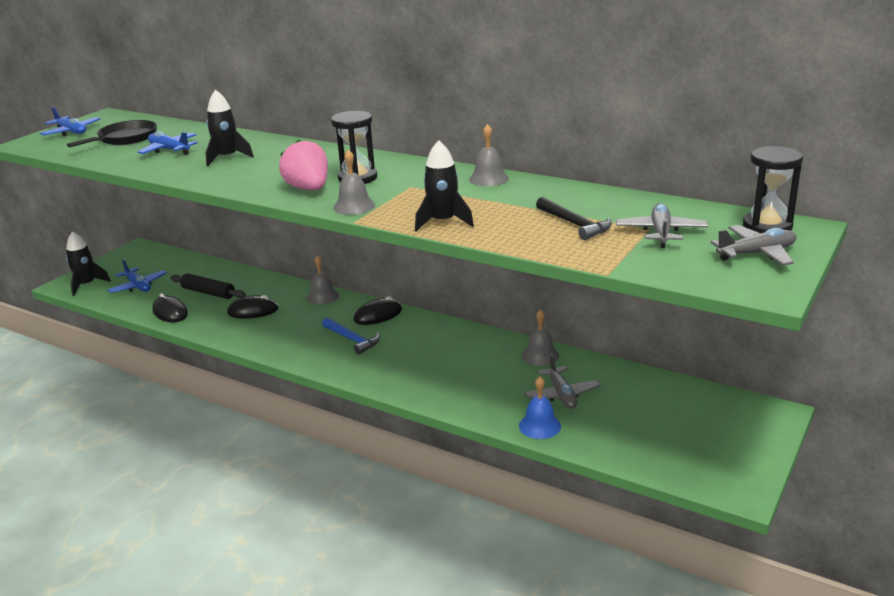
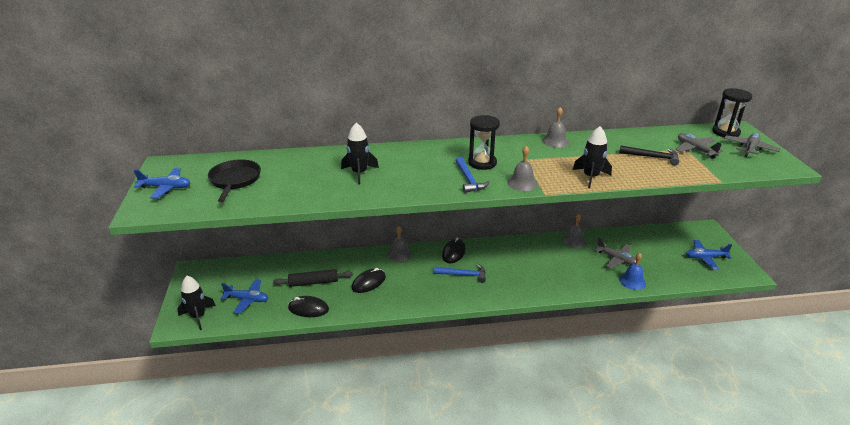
camera: 40 degrees left, 5 degrees up
(169, 150) = (298, 179): blue plane -> blue plane (705, 258)
(308, 189) = (468, 180): pink strawberry -> blue hammer

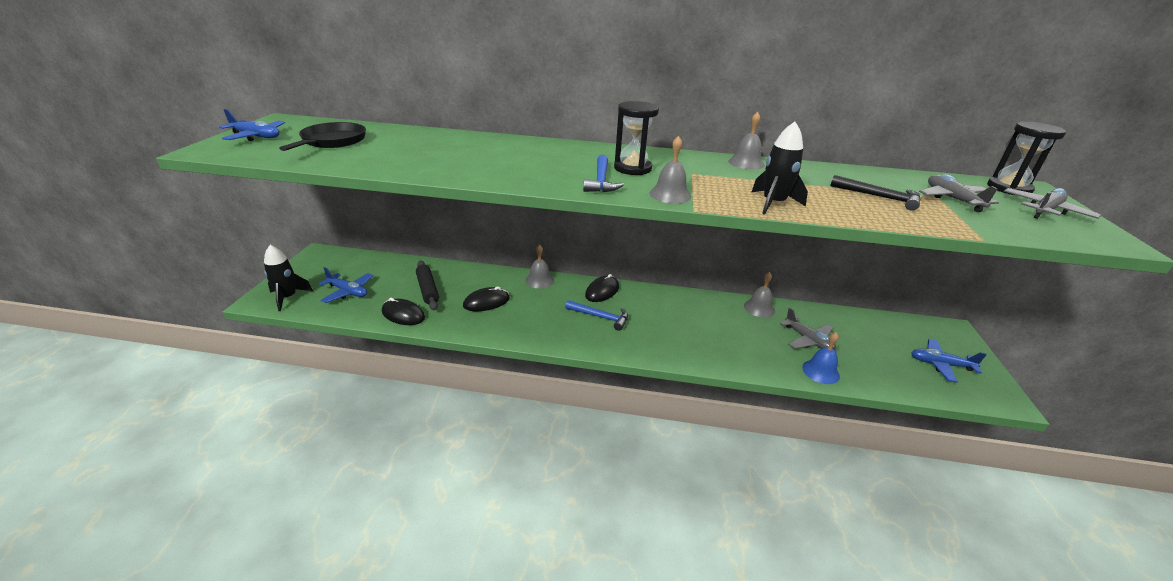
camera: 15 degrees right, 0 degrees up
(313, 282) = (428, 290): black rolling pin -> black rolling pin turned 60 degrees clockwise
(359, 173) = (474, 155): black rocket -> none

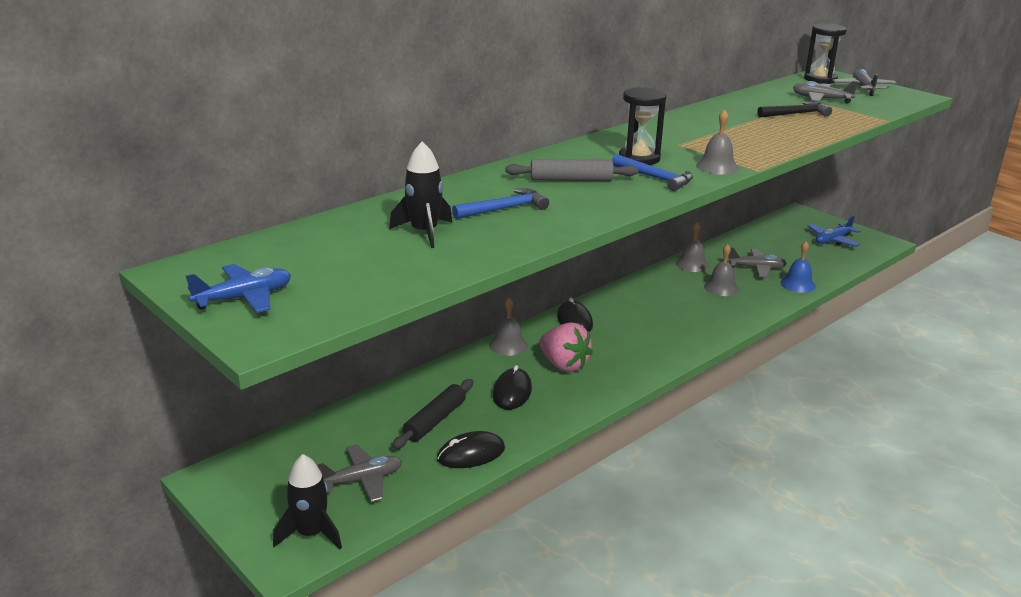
camera: 50 degrees left, 5 degrees down
(332, 141) = (344, 258): black pan -> none
(348, 292) = (362, 480): blue plane -> grey plane
(428, 290) = (435, 420): black rolling pin -> black rolling pin turned 75 degrees counterclockwise
(541, 308) = (564, 365): none -> pink strawberry
(549, 160) = (571, 180): none -> grey rolling pin
(600, 317) = (618, 340): blue hammer -> blue hammer (504, 209)
(746, 163) = (678, 121): grey bell -> grey bell (721, 288)
(773, 203) = (772, 144): black rocket -> black rocket (424, 232)

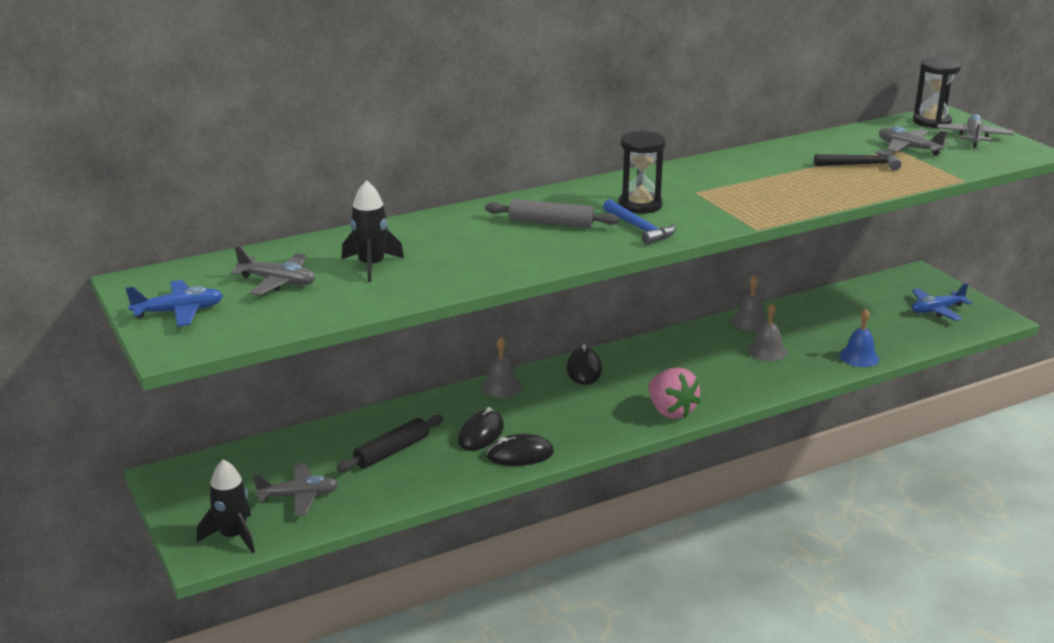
camera: 15 degrees right, 0 degrees up
(471, 454) = (411, 487): black mouse -> black mouse (520, 454)
(504, 209) = (463, 248): blue hammer -> none
(564, 365) = (547, 413): pink strawberry -> pink strawberry (670, 411)
(717, 167) = (716, 221): grey bell -> none
(756, 268) = (822, 334): grey plane -> grey plane (278, 282)

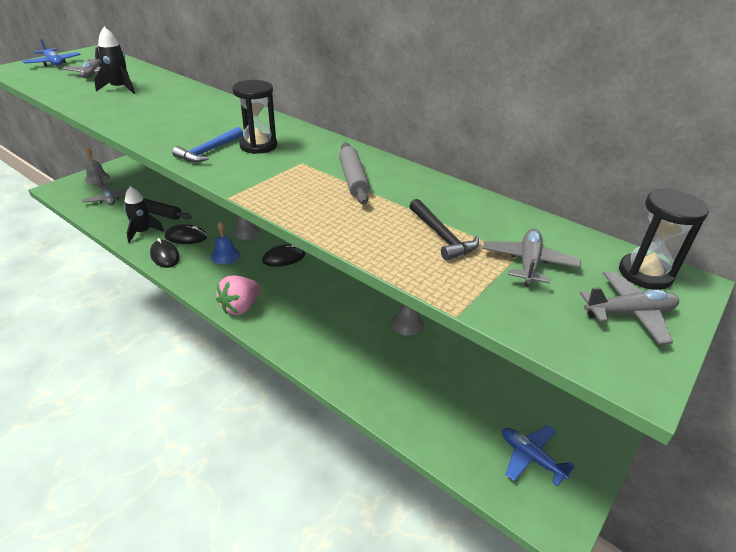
camera: 65 degrees right, 10 degrees up
(233, 536) = (71, 191): black rocket -> black rocket (143, 232)
(551, 223) = (207, 122): grey rolling pin -> grey rolling pin (353, 179)
(767, 351) = (361, 342): grey bell -> grey bell (97, 178)
(859, 357) = (385, 405): blue bell -> blue bell (225, 255)

